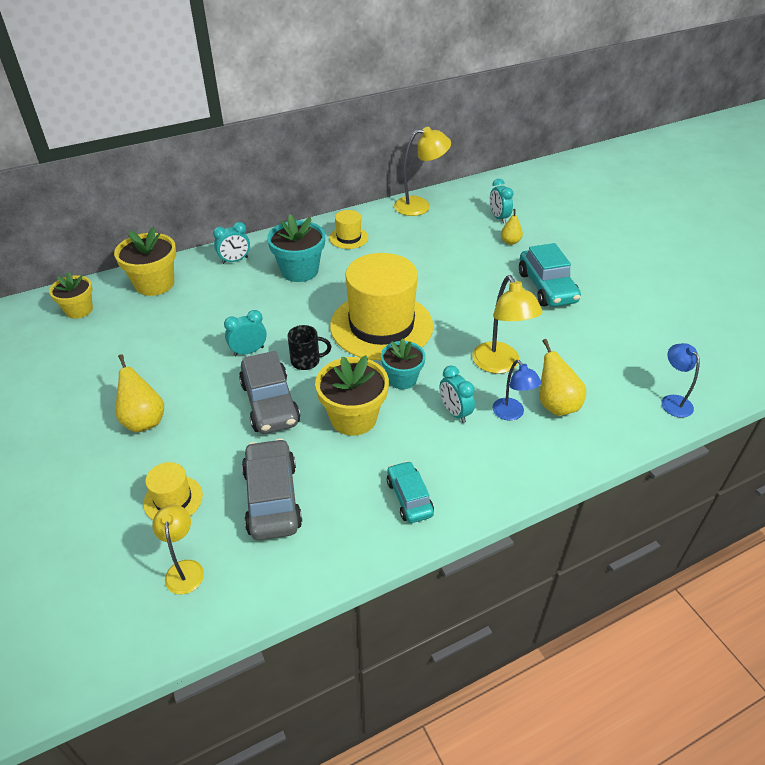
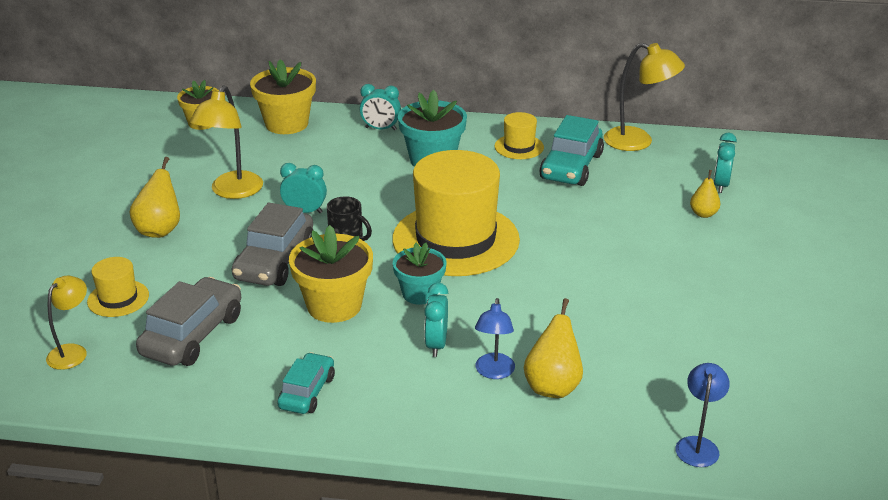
camera: 35 degrees right, 10 degrees down
(500, 365) = (537, 324): yellow lamp -> yellow lamp (232, 192)
(547, 287) = (689, 275): turquoise car -> turquoise car (571, 167)

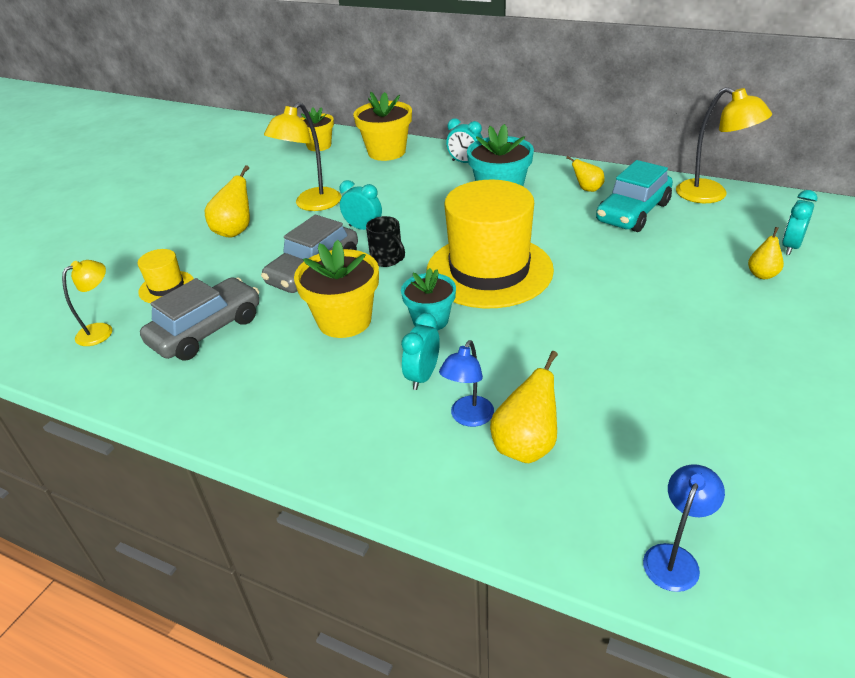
camera: 20 degrees right, 5 degrees up
(307, 392) = (275, 406): turquoise car -> none
(519, 147) = (587, 189): yellow hat -> yellow pear

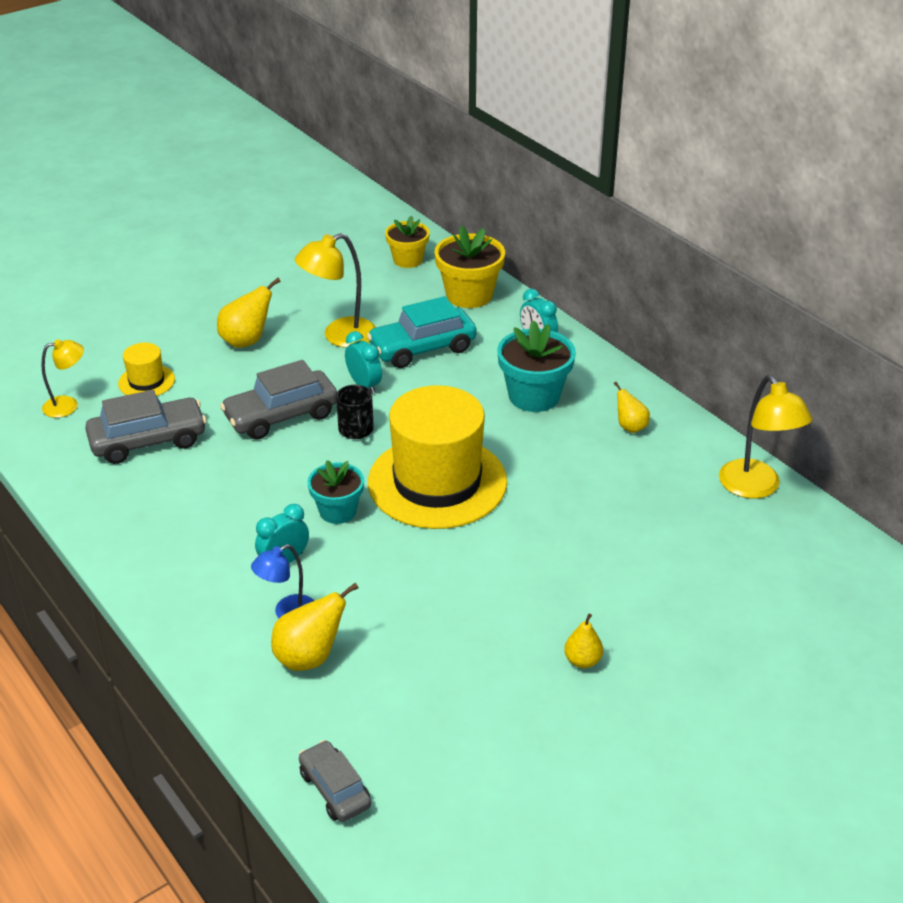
camera: 25 degrees right, 0 degrees up
(344, 321) = (266, 480): yellow flower pot -> none
(633, 212) = (646, 475): turquoise car -> turquoise car (422, 348)
(674, 558) = (335, 789): blue lamp -> grey car
(762, 275) = (694, 599): yellow pear -> yellow pear (582, 661)
(790, 246) = (764, 582): turquoise clock -> none

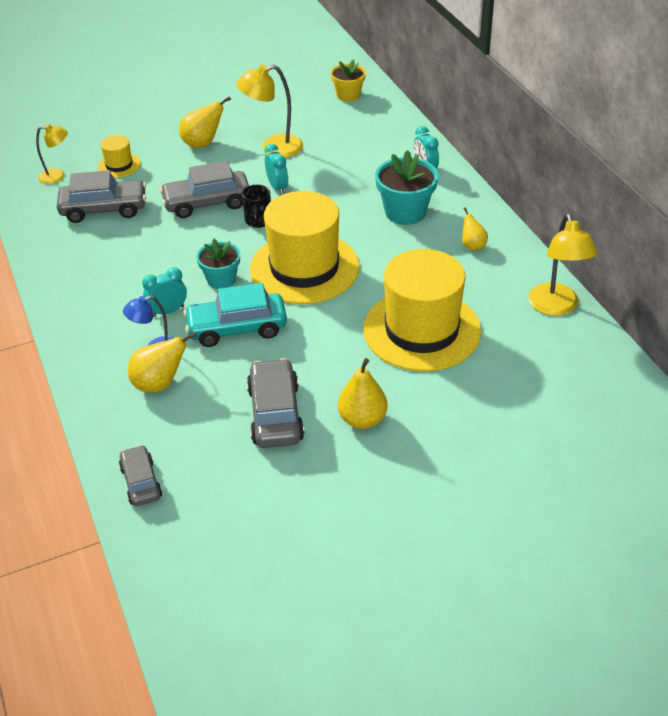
camera: 15 degrees right, 5 degrees up
(422, 348) = (333, 165): turquoise car -> turquoise car (237, 328)
(469, 295) = (385, 127): yellow flower pot -> none
(472, 671) = (275, 414): none -> grey car
(582, 661) = (362, 419): yellow pear -> yellow pear, size x1.61
(610, 538) = (422, 330): none -> yellow hat

